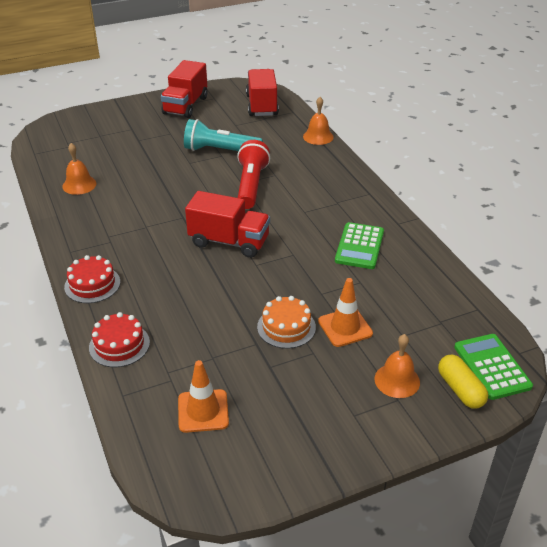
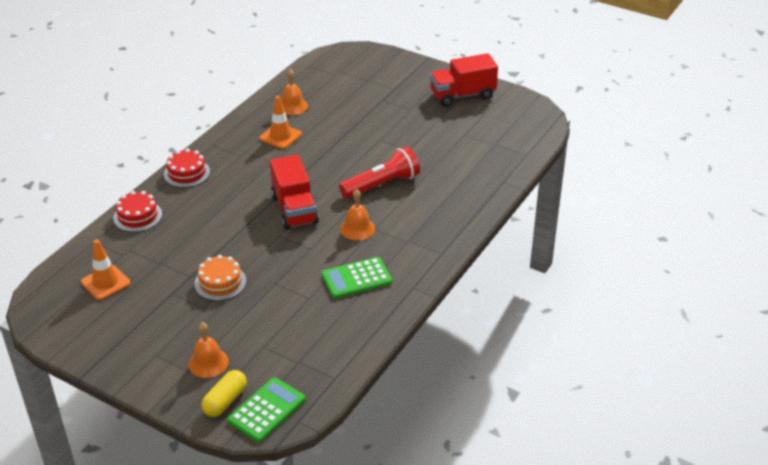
camera: 55 degrees right, 0 degrees up
(220, 151) = (414, 146): turquoise flashlight -> none
(261, 105) = (514, 133): red truck -> none
(318, 136) = (500, 186): orange bell -> orange bell (357, 228)
(345, 327) = (245, 312): orange traffic cone -> orange traffic cone (280, 136)

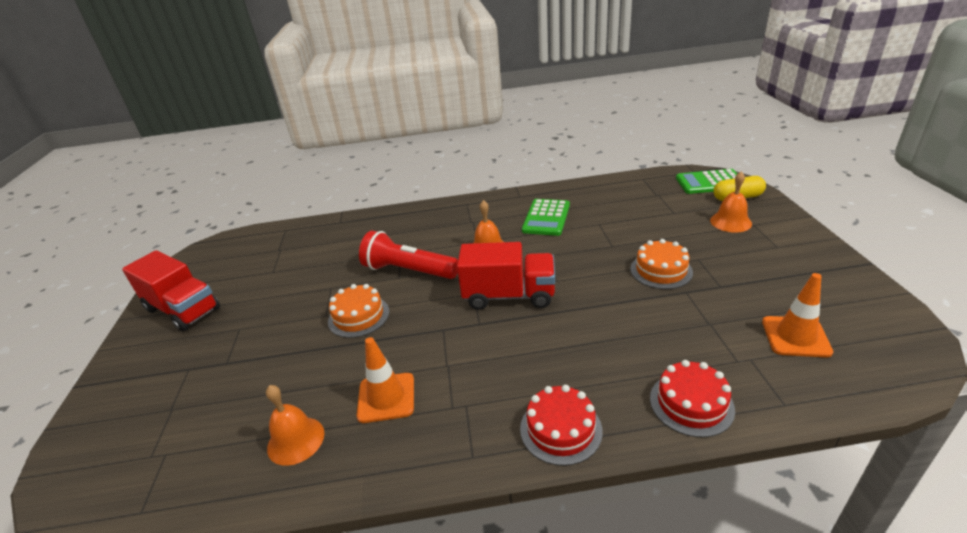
camera: 125 degrees left, 5 degrees down
(294, 209) = (509, 295): red truck -> red truck turned 60 degrees clockwise
(356, 279) = (546, 218): green calculator -> green calculator turned 75 degrees clockwise
(360, 150) = (358, 316): none -> orange cake

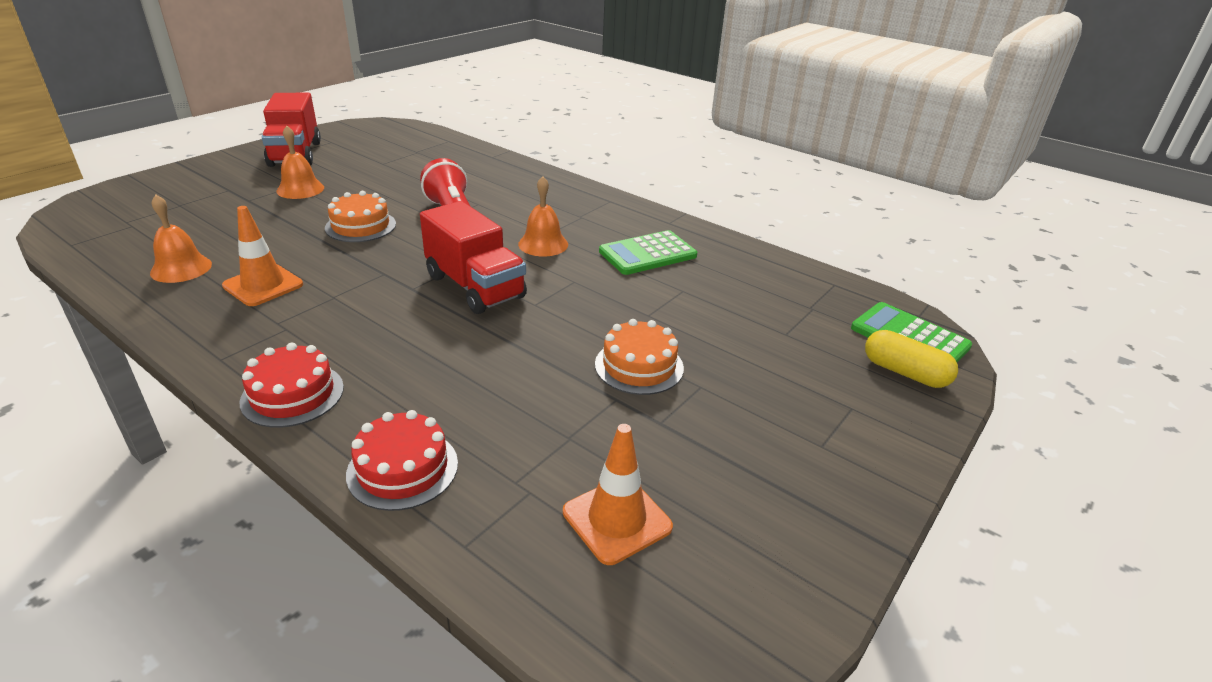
camera: 40 degrees right, 0 degrees up
(730, 222) = (829, 385): orange bell -> orange bell (300, 189)

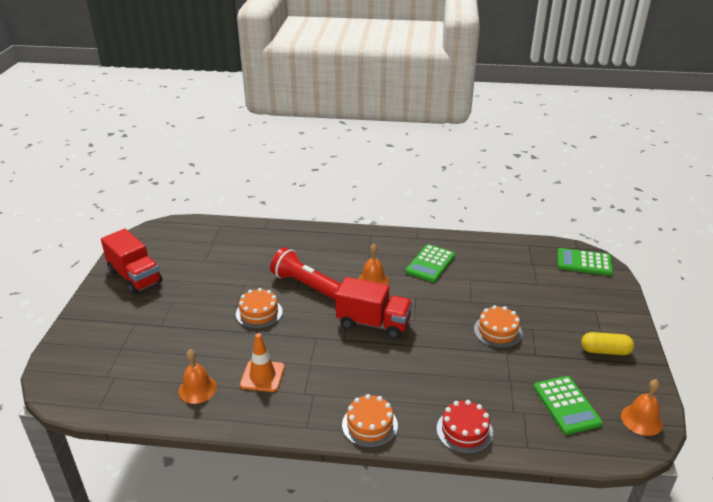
camera: 30 degrees left, 0 degrees up
(292, 394) = (369, 425): red cake -> orange cake
(300, 189) = (182, 303): orange bell -> orange bell (641, 420)
(617, 519) = (566, 405): orange traffic cone -> green calculator
(905, 372) = (598, 282): yellow capsule -> yellow capsule (605, 351)

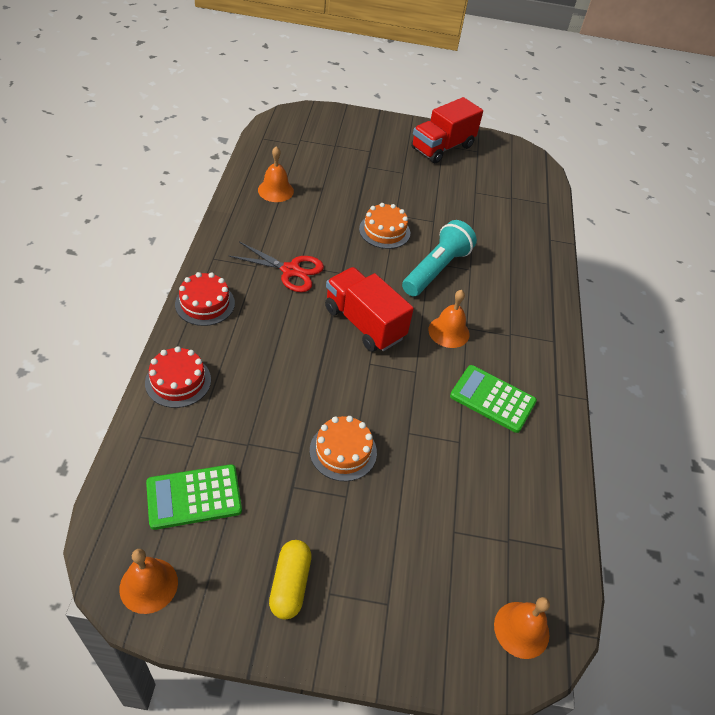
camera: 85 degrees right, 15 degrees up
(262, 376) = (286, 231): orange traffic cone -> none
(306, 285) = (436, 269): red flashlight -> turquoise flashlight
(317, 370) = (290, 271): none -> red scissors
(369, 425) = (205, 303): orange cake -> red cake
(373, 323) = (364, 323): red truck -> red truck turned 120 degrees clockwise
(584, 262) = (521, 629): green calculator -> orange bell

